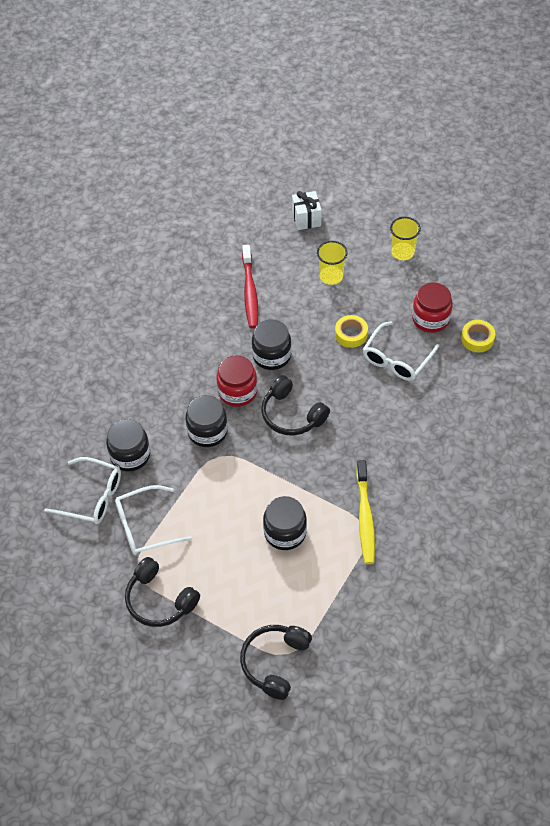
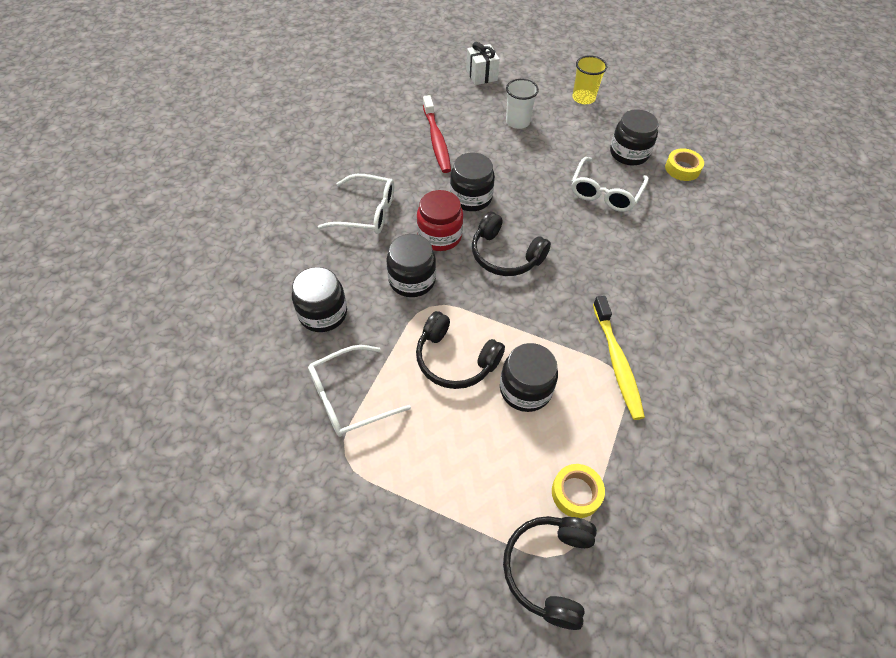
camera: 10 degrees left, 0 degrees up
(92, 497) = (279, 366): white glasses -> white glasses (366, 212)
(159, 600) = (379, 494): black headphones -> black headphones (455, 359)
(331, 276) = (517, 122): yellow cup -> white cup
(351, 334) = (551, 172): yellow tape -> yellow tape (576, 493)
(430, 319) = (629, 153): red jar -> black jar

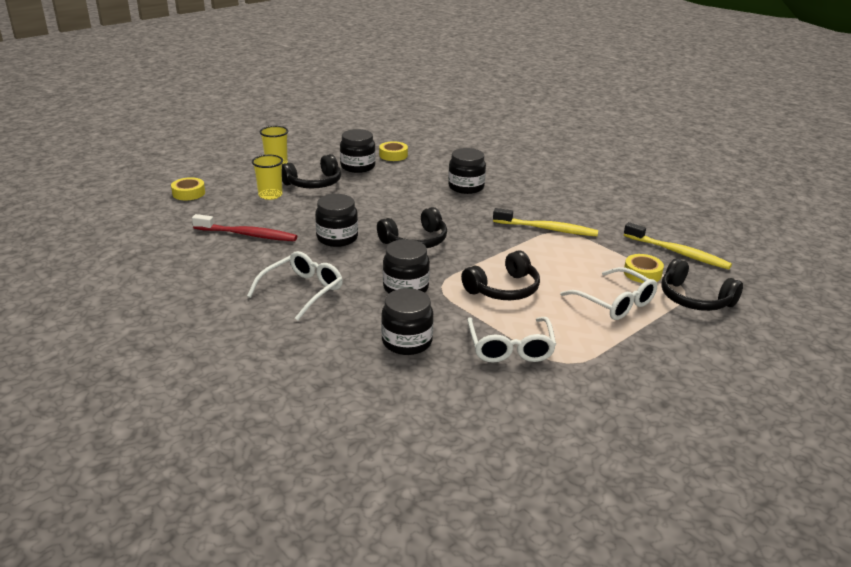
camera: 65 degrees left, 25 degrees down
(439, 236) = (367, 263): red jar -> none
(481, 75) = (189, 193): white gift -> yellow tape
(517, 122) = (270, 195): white cup -> yellow cup
(525, 389) = (549, 268): black jar -> black jar (466, 187)
(565, 138) = (314, 183): none -> black headphones
(605, 192) = (388, 186): white glasses -> white glasses (615, 302)
(661, 528) = (678, 253): none -> yellow toothbrush

